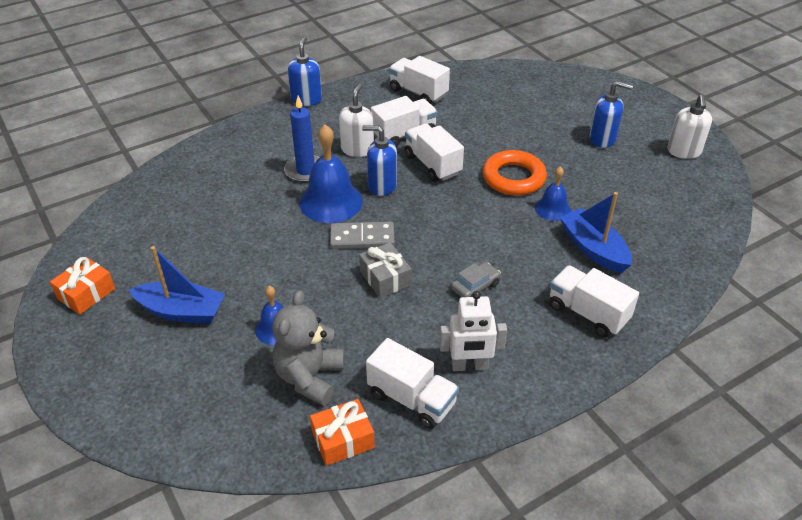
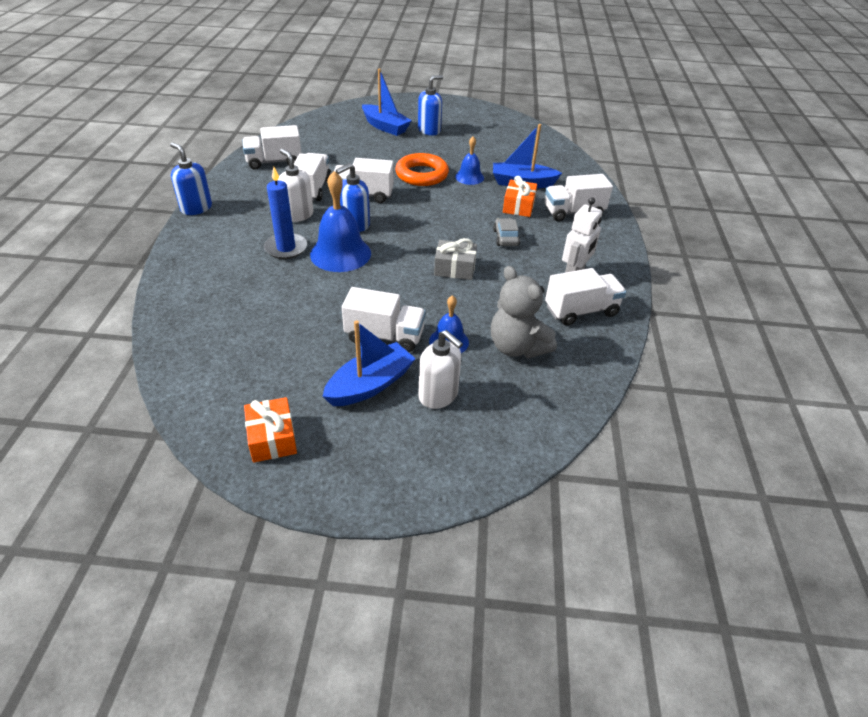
camera: 55 degrees left, 0 degrees up
(247, 287) = (384, 336): none -> white truck
(343, 440) = (591, 358): orange gift -> orange gift (518, 206)
(362, 238) = (400, 258): grey domino -> none
(566, 111) = (385, 127): none -> blue boat
(684, 152) = (477, 116): white soap dispenser -> white soap dispenser (438, 395)

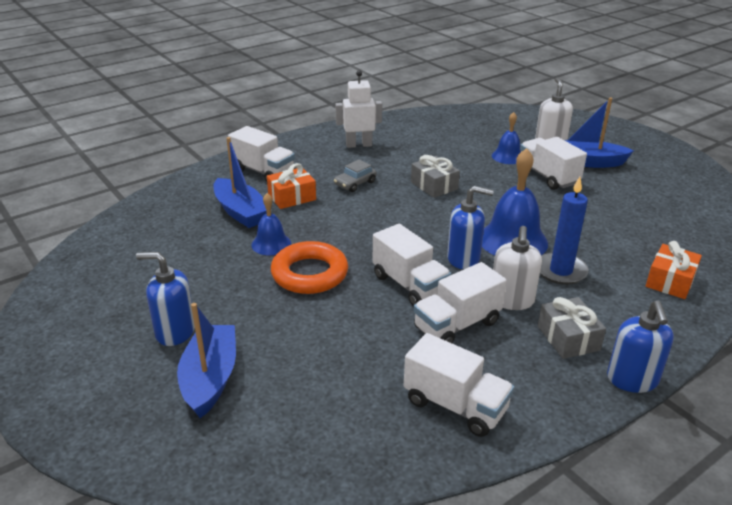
camera: 130 degrees left, 10 degrees down
(246, 211) = (568, 338): none -> grey gift
(272, 438) = (674, 168): orange gift -> orange gift (670, 281)
(517, 347) = (469, 137): grey teddy bear -> none
(581, 311) = (397, 131): white truck -> none

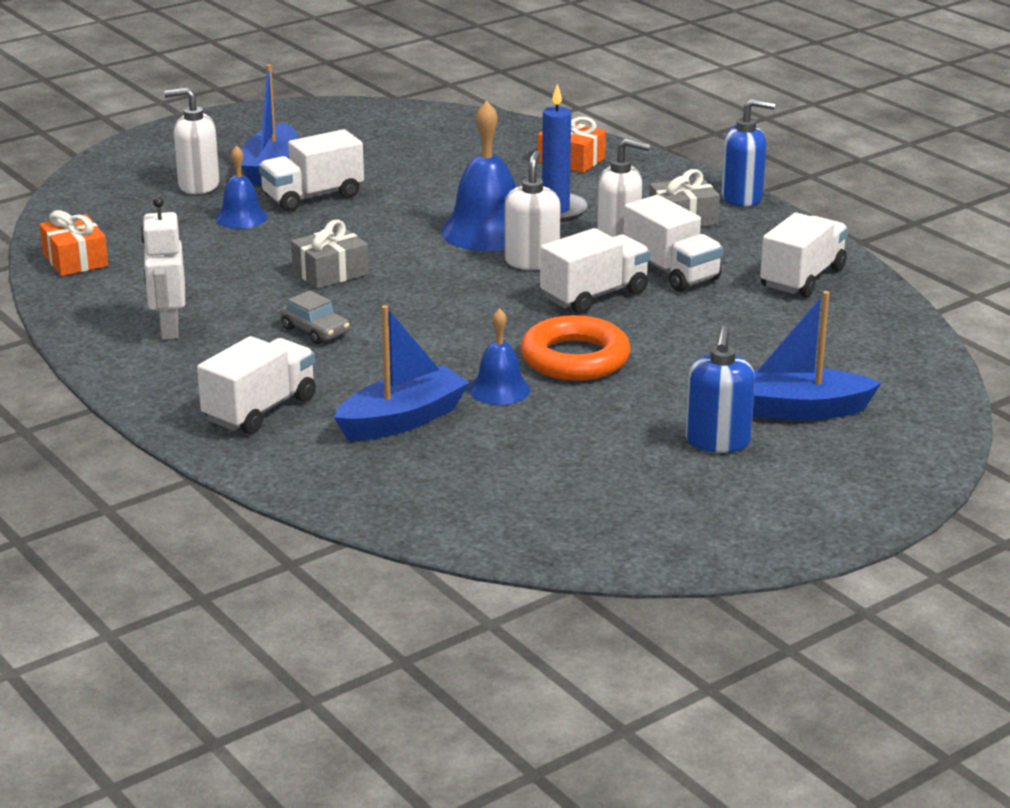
camera: 90 degrees left, 5 degrees down
(292, 197) = (356, 380): orange gift -> orange gift (75, 260)
(463, 259) = (532, 262): blue soap dispenser -> white soap dispenser

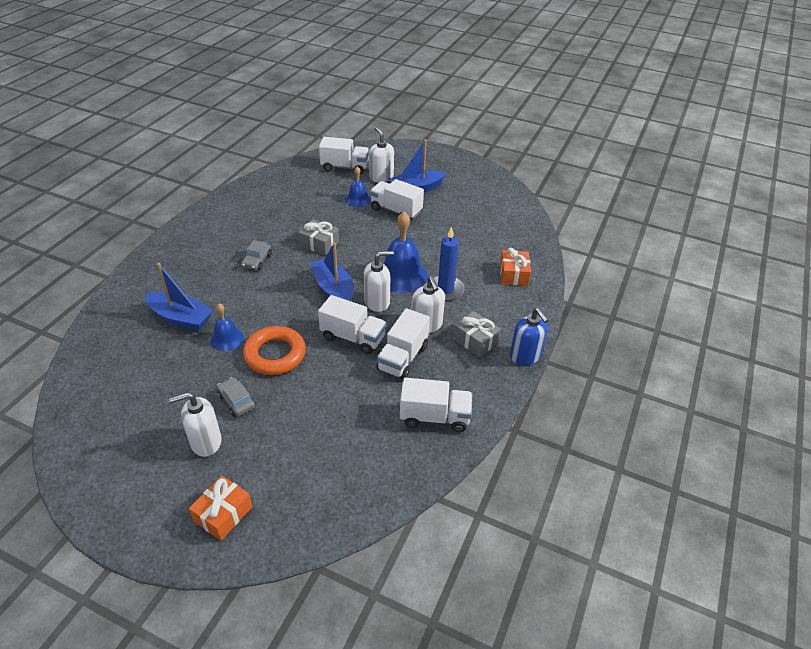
camera: 60 degrees right, 15 degrees up
(75, 260) = (285, 175): orange gift -> orange gift (223, 514)
(169, 328) = (236, 221): white robot -> none
(260, 410) = (172, 272): white truck -> white truck (345, 167)
(651, 405) = (236, 401): none -> grey car
(717, 441) = (205, 442): blue soap dispenser -> white soap dispenser
(798, 409) = (260, 467): blue boat -> blue boat (333, 289)

